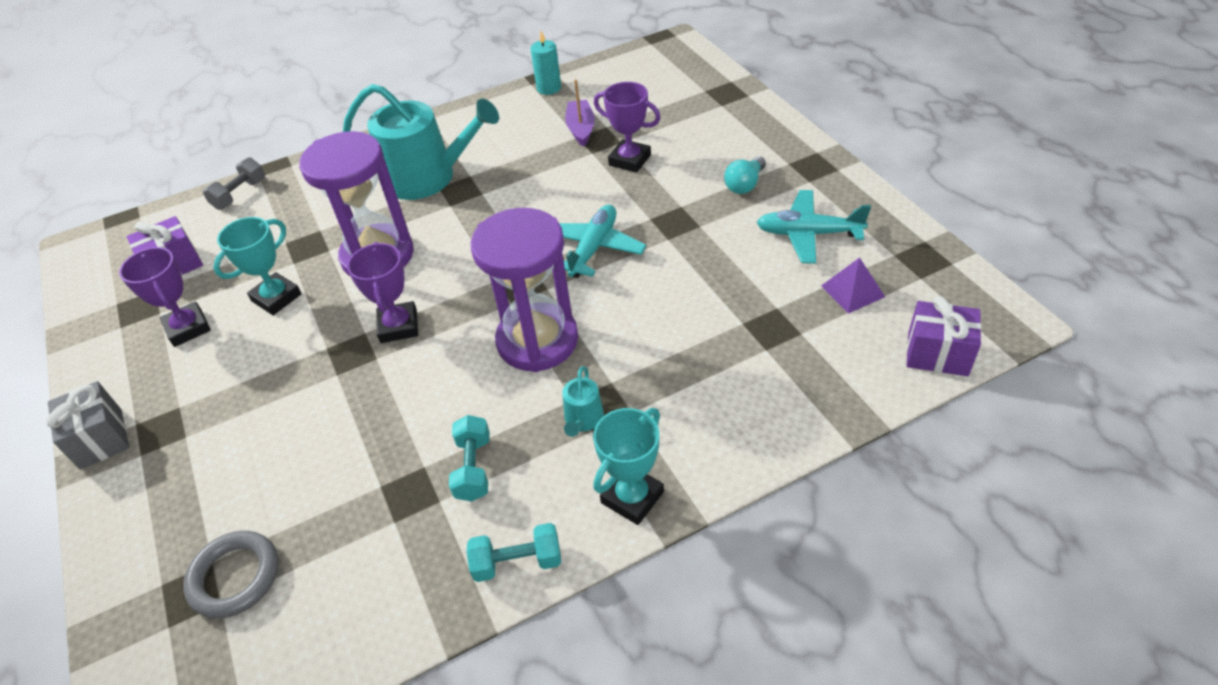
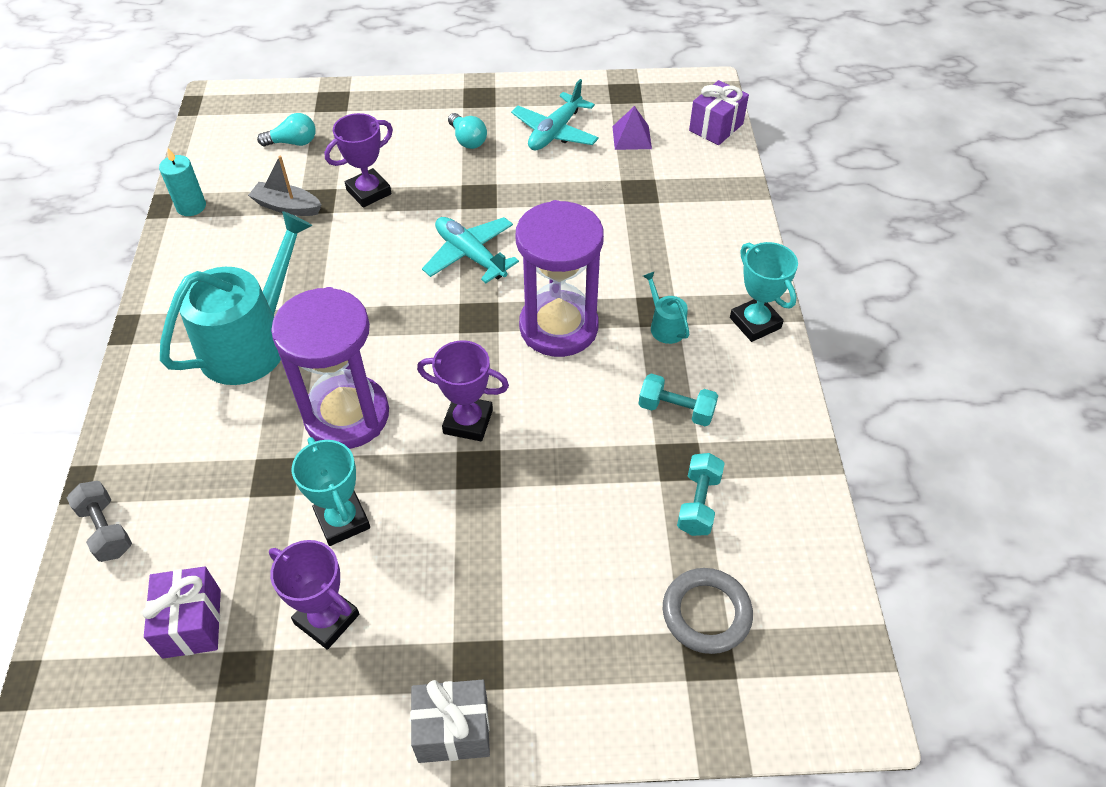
camera: 70 degrees left, 5 degrees up
(188, 328) = (327, 619): purple trophy -> purple trophy turned 45 degrees clockwise
(517, 562) = (781, 407): turquoise dumbbell -> turquoise dumbbell (698, 503)
(581, 129) = (287, 207): purple boat -> grey boat
(583, 420) = (665, 326): turquoise watering can -> turquoise watering can turned 150 degrees counterclockwise
(657, 98) = (293, 142): none -> turquoise light bulb

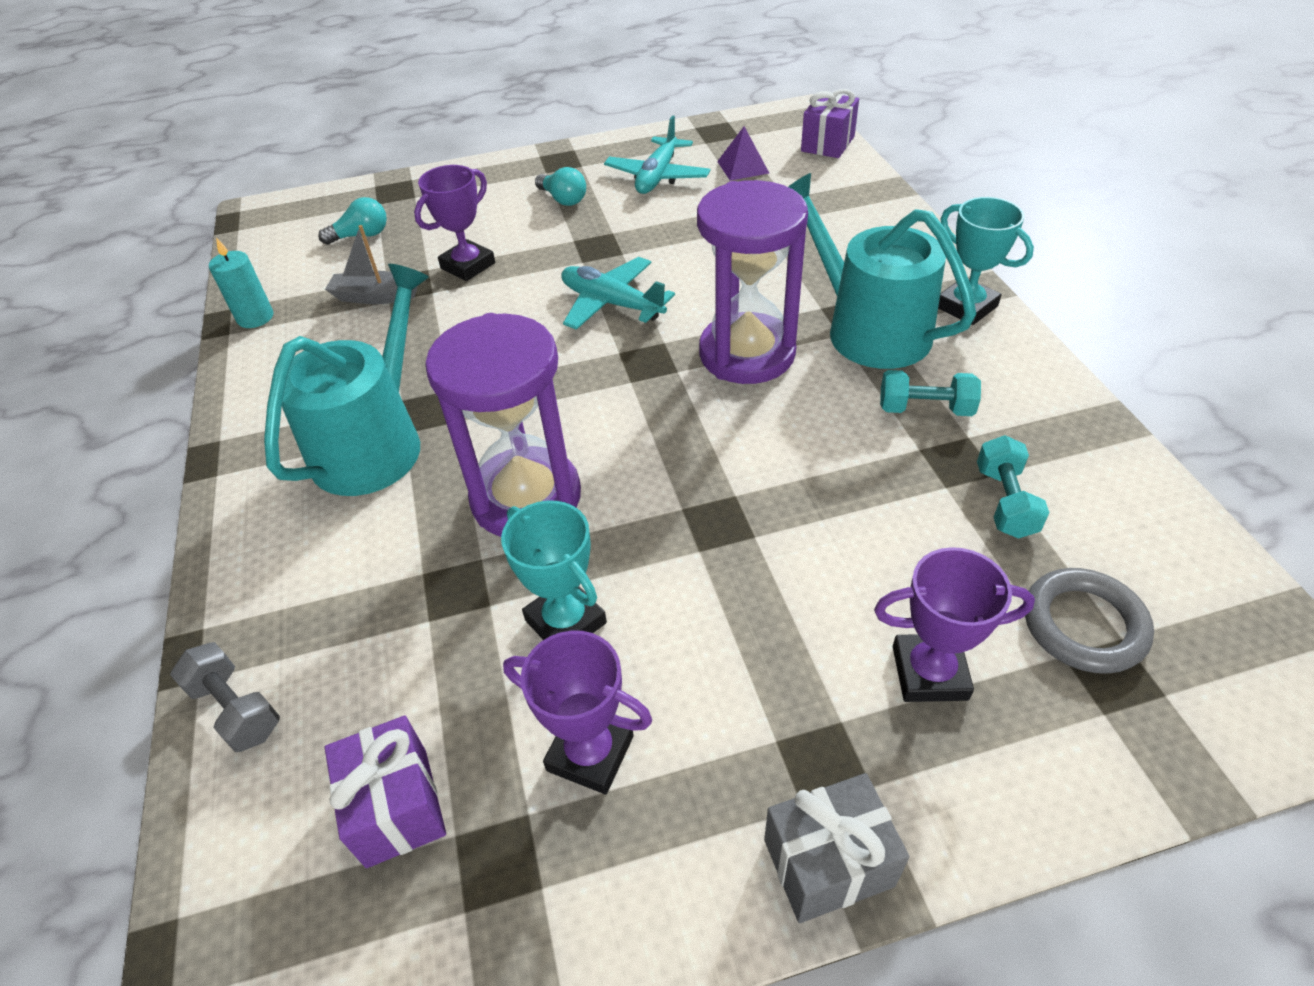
camera: 10 degrees left, 5 degrees down
(468, 422) = (682, 473): purple trophy -> purple trophy (929, 673)
(665, 326) = (868, 329): turquoise watering can -> turquoise watering can, size x2.38

